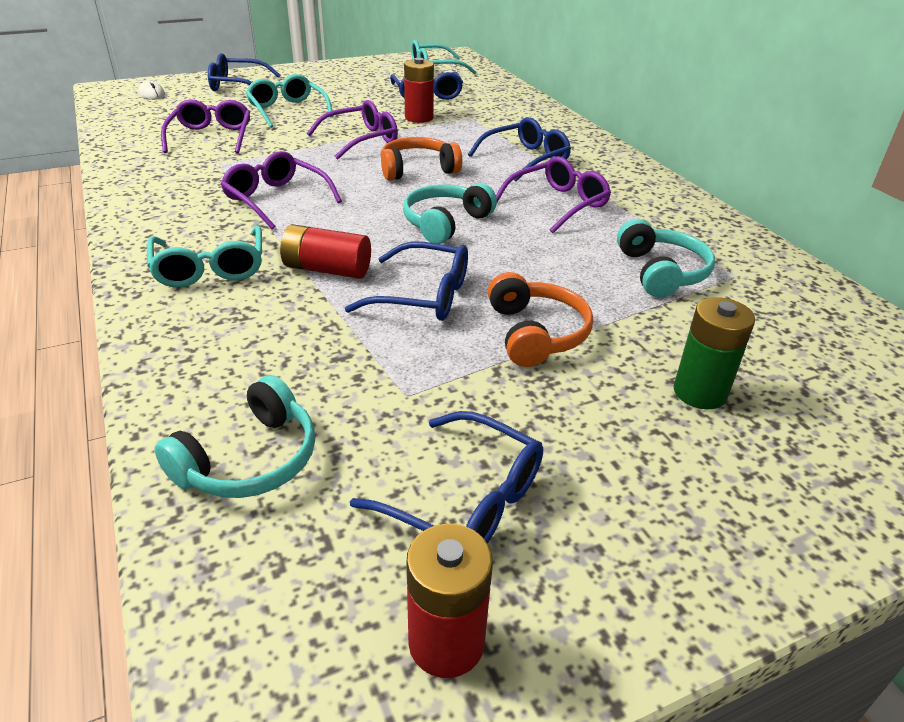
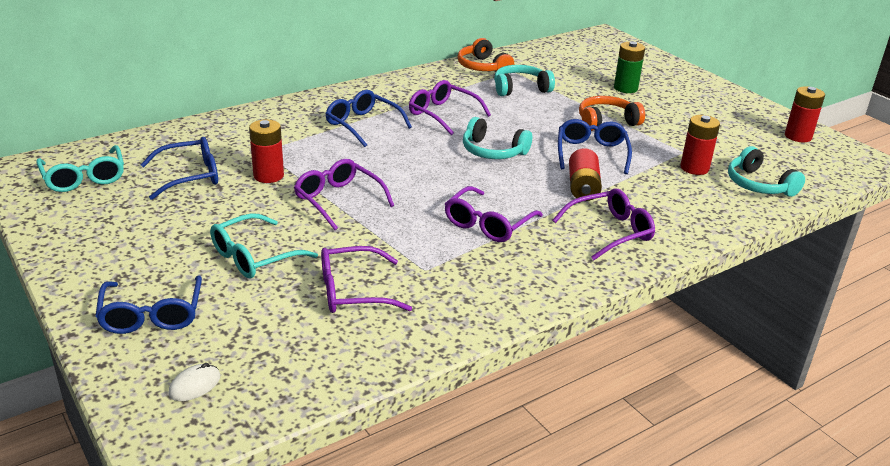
camera: 100 degrees left, 5 degrees down
(210, 269) = (611, 231): turquoise glasses -> purple glasses
(249, 459) = (758, 185): turquoise headphones -> turquoise headphones turned 150 degrees counterclockwise
(342, 391) = (694, 168): none -> red battery
(417, 170) = (401, 167): orange headphones -> orange headphones (483, 67)
(467, 501) = (734, 135): blue glasses -> none

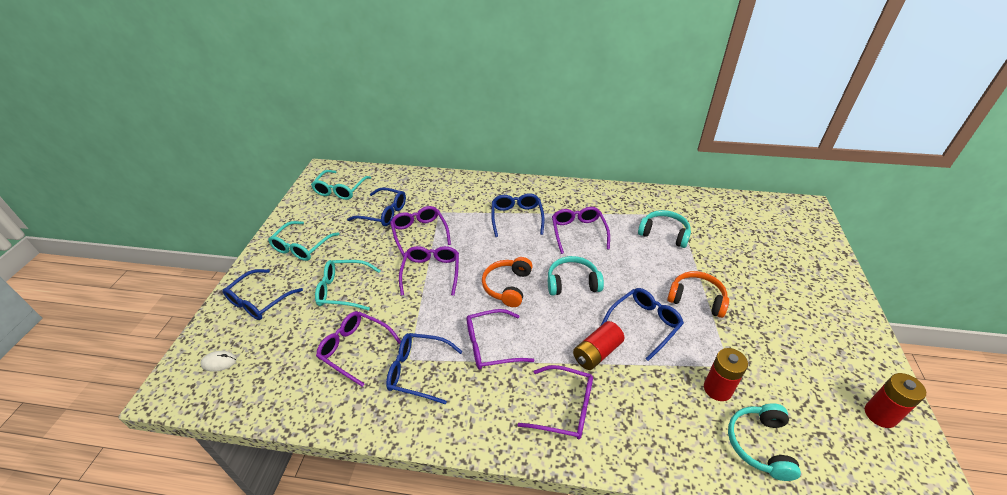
camera: 45 degrees right, 10 degrees up
(124, 247) = (301, 247): none -> turquoise glasses
(268, 176) = (419, 233): red battery -> purple glasses
(447, 274) = (417, 371): none -> blue glasses
(483, 67) = (659, 201): orange headphones -> orange headphones (507, 286)
(493, 151) = (572, 283): turquoise headphones -> turquoise headphones turned 105 degrees clockwise
(625, 88) = (758, 272): green battery -> none

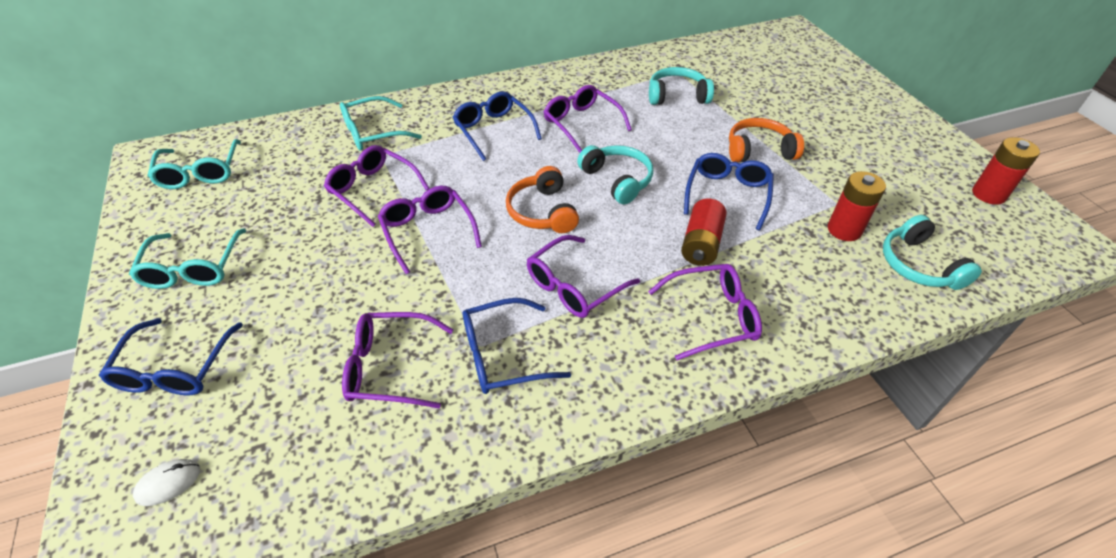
camera: 30 degrees left, 5 degrees up
(342, 290) = (309, 301): turquoise glasses -> turquoise glasses (372, 133)
(384, 213) = (298, 181): blue glasses -> none
(572, 283) = (617, 180): turquoise headphones -> turquoise headphones turned 90 degrees clockwise

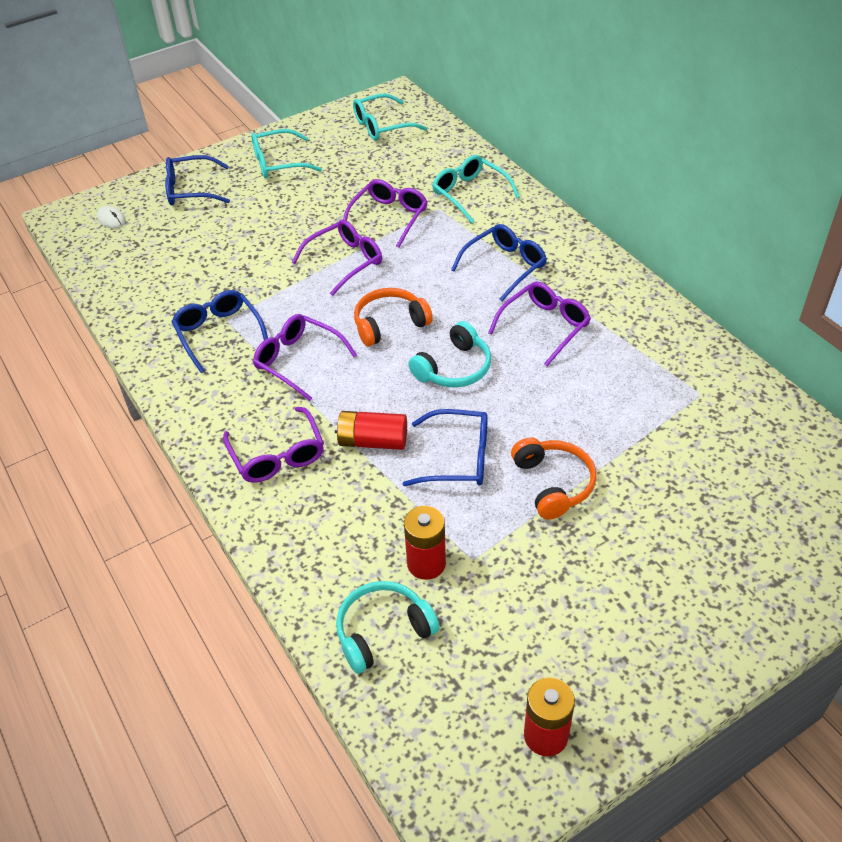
camera: 80 degrees right, 0 degrees up
(388, 367) = (202, 279): purple glasses -> none
(677, 96) = (641, 400): turquoise headphones -> none

